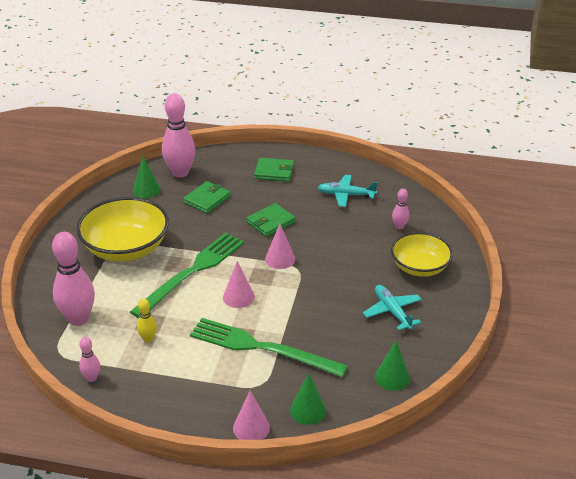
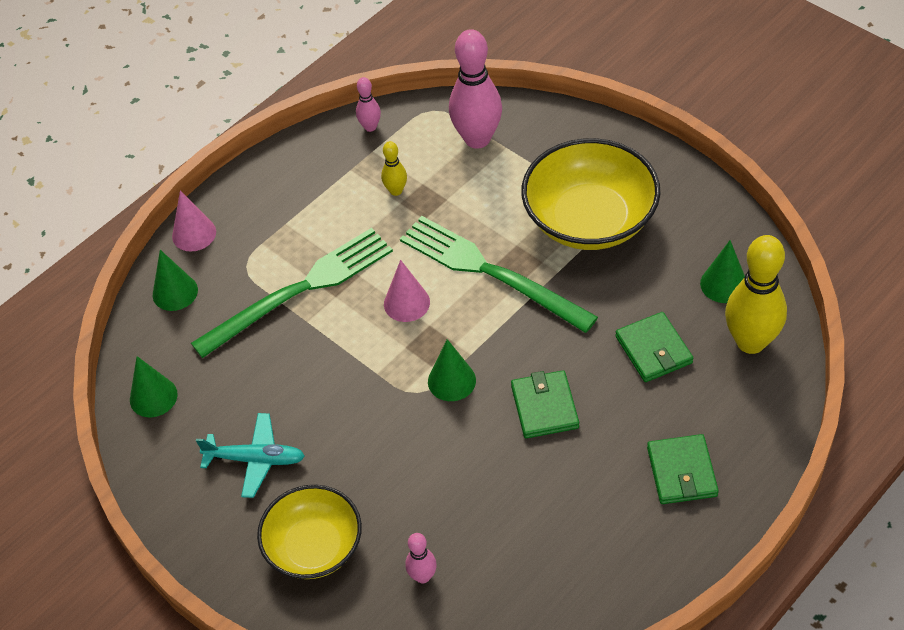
camera: 125 degrees right, 15 degrees up
(180, 173) = (750, 342): pink bowling pin -> yellow bowling pin
(192, 272) = (490, 272): green fork -> green fork turned 150 degrees clockwise
(274, 172) = (682, 472): green wallet -> green wallet turned 45 degrees counterclockwise
(280, 259) = (451, 381): pink cone -> green cone
(346, 195) = (553, 544): turquoise plane -> none

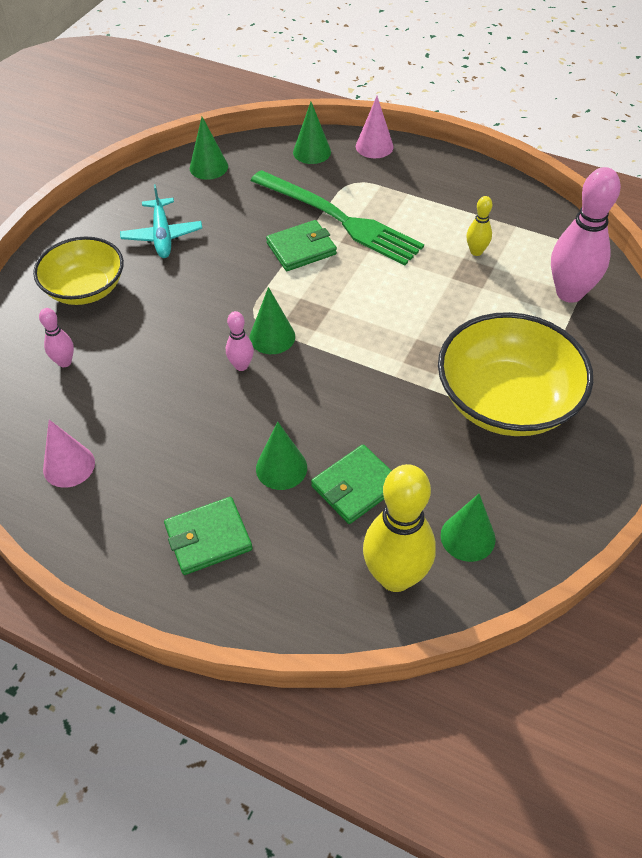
camera: 70 degrees right, 0 degrees up
(370, 127) = (544, 218): pink bowling pin -> pink bowling pin (241, 366)
(406, 303) = (349, 287): pink cone -> pink cone (69, 465)
(490, 272) = (407, 337): green fork -> none
(544, 407) = (260, 410): green wallet -> green wallet (301, 248)
(618, 402) = (281, 468): none -> green cone

